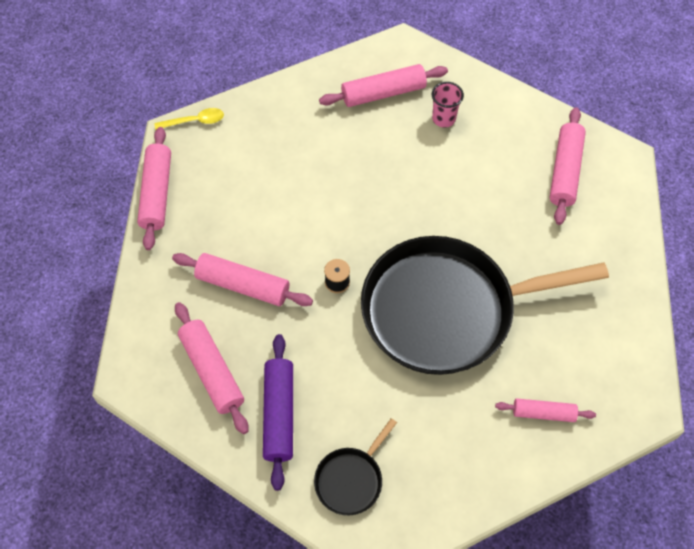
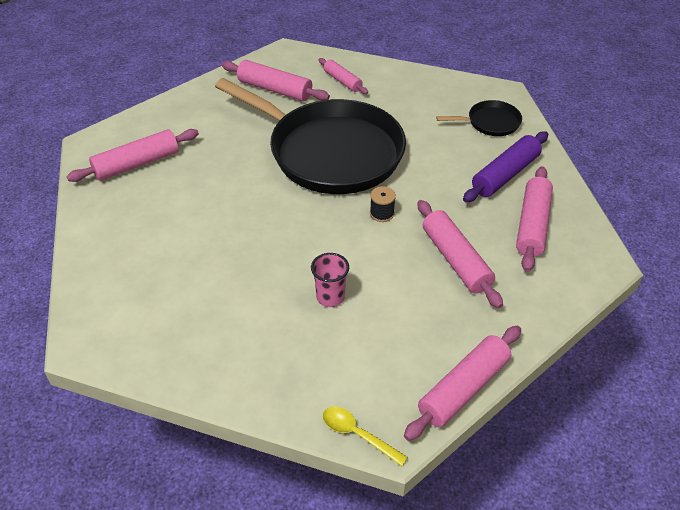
camera: 135 degrees left, 15 degrees down
(383, 93) = (162, 316): pink rolling pin -> pink rolling pin (274, 89)
(443, 119) = (152, 257): pink cup -> pink cup (330, 297)

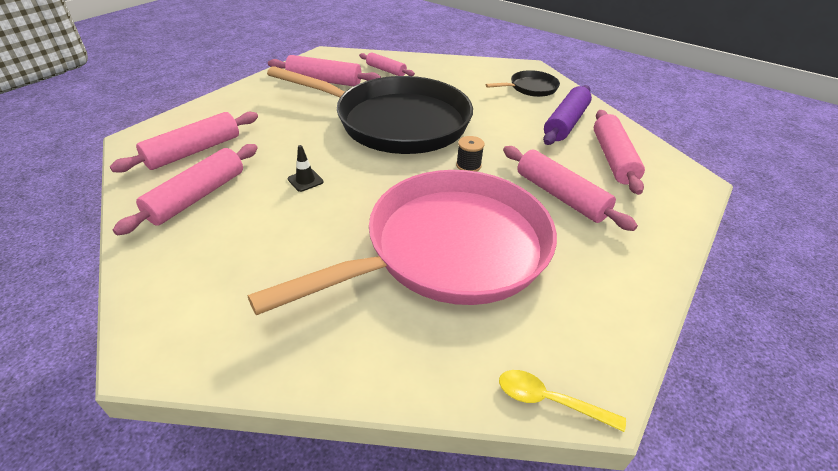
camera: 15 degrees left, 5 degrees down
(227, 209) = (305, 180): none -> black traffic cone
(330, 297) = (449, 249): pink cup -> pink pan
(463, 389) = (640, 321): pink rolling pin -> pink rolling pin (197, 197)

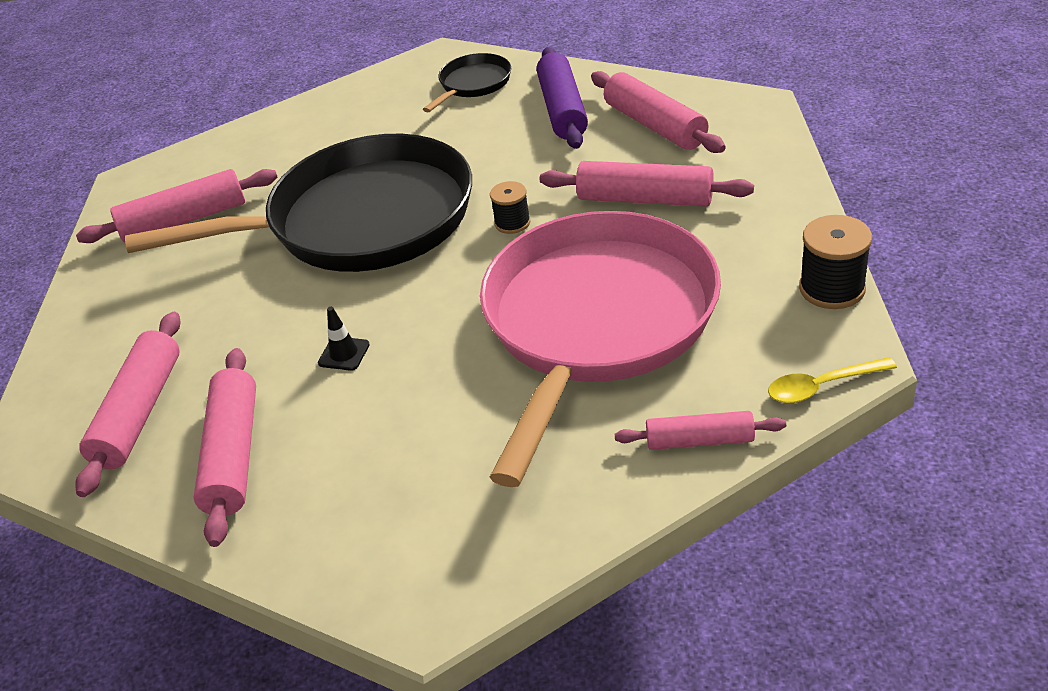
camera: 30 degrees left, 0 degrees up
(386, 70) = (253, 158): pink rolling pin -> pink rolling pin (699, 440)
(631, 332) = (832, 288): none -> black spool

